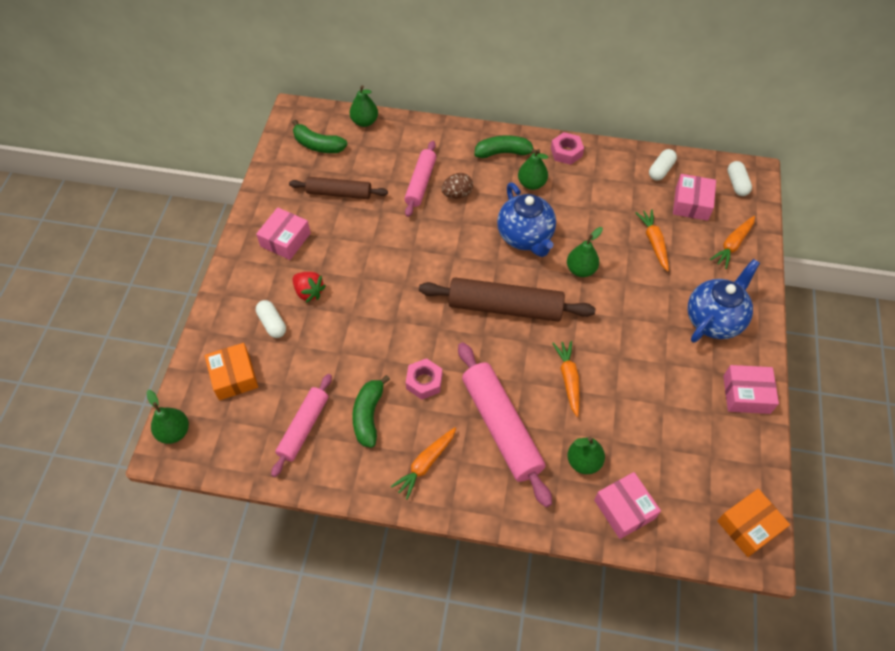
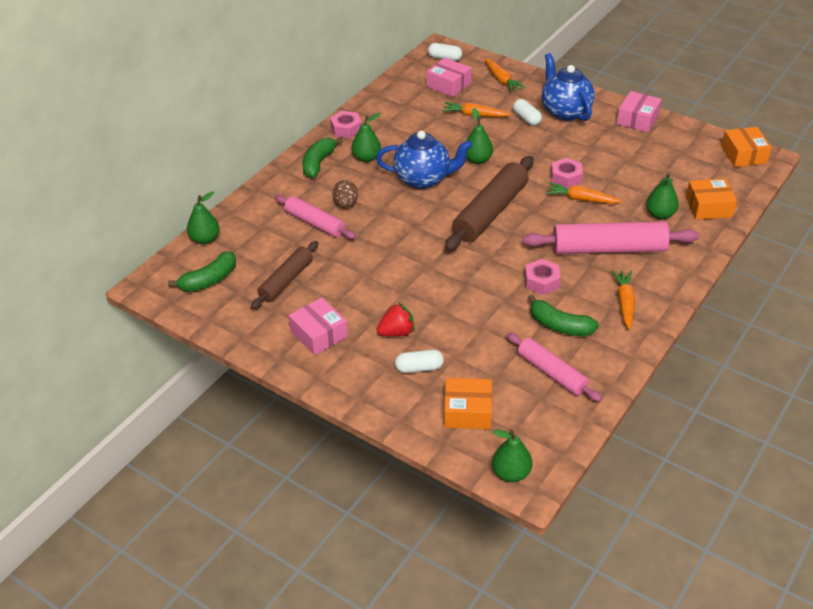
camera: 65 degrees left, 15 degrees down
(425, 464) = (625, 303): orange carrot -> orange carrot turned 150 degrees counterclockwise
(596, 355) = (566, 178): none -> pink nut
(624, 509) = (709, 207): pink box -> orange box
(661, 170) = (404, 88): white capsule -> white capsule (526, 118)

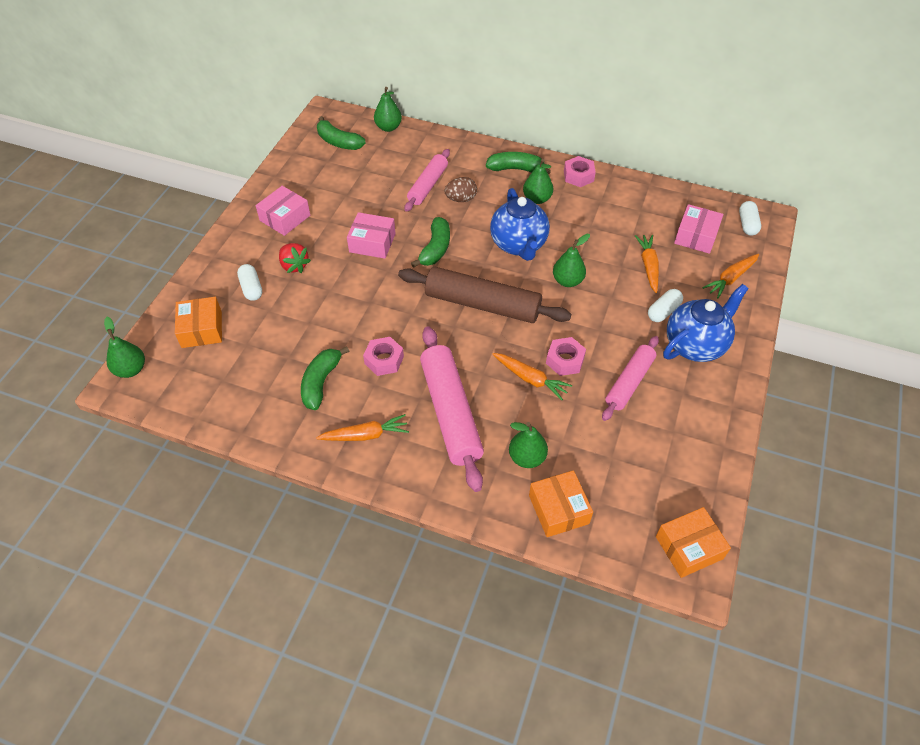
camera: 75 degrees right, 10 degrees up
(286, 280) = (347, 185): brown rolling pin -> none
(409, 230) = (435, 249): none -> green banana
(551, 373) = (255, 384): pink rolling pin -> pink rolling pin (629, 382)
(581, 199) = (530, 379): orange carrot -> orange carrot turned 120 degrees clockwise
(637, 119) = (714, 420): pink box -> pink box (372, 243)

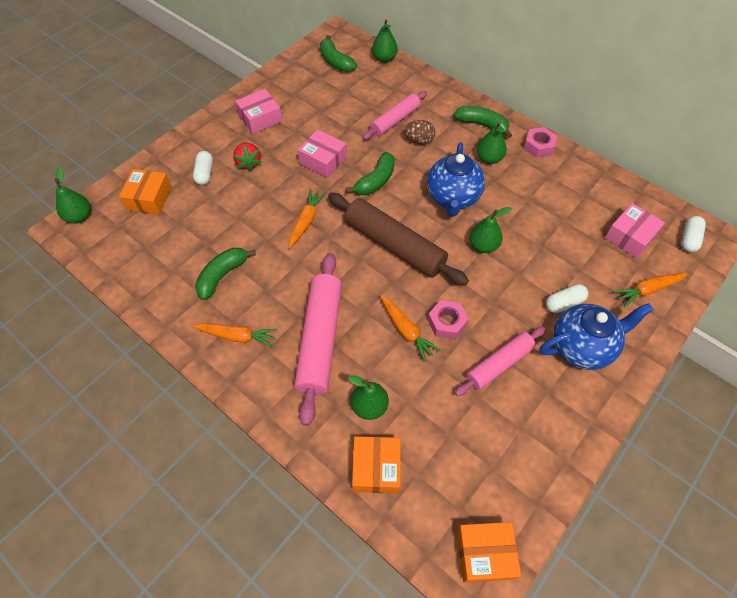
camera: 20 degrees right, 5 degrees up
(384, 360) = (284, 272): pink nut -> none
(648, 266) = (568, 253): orange carrot -> orange carrot (306, 221)

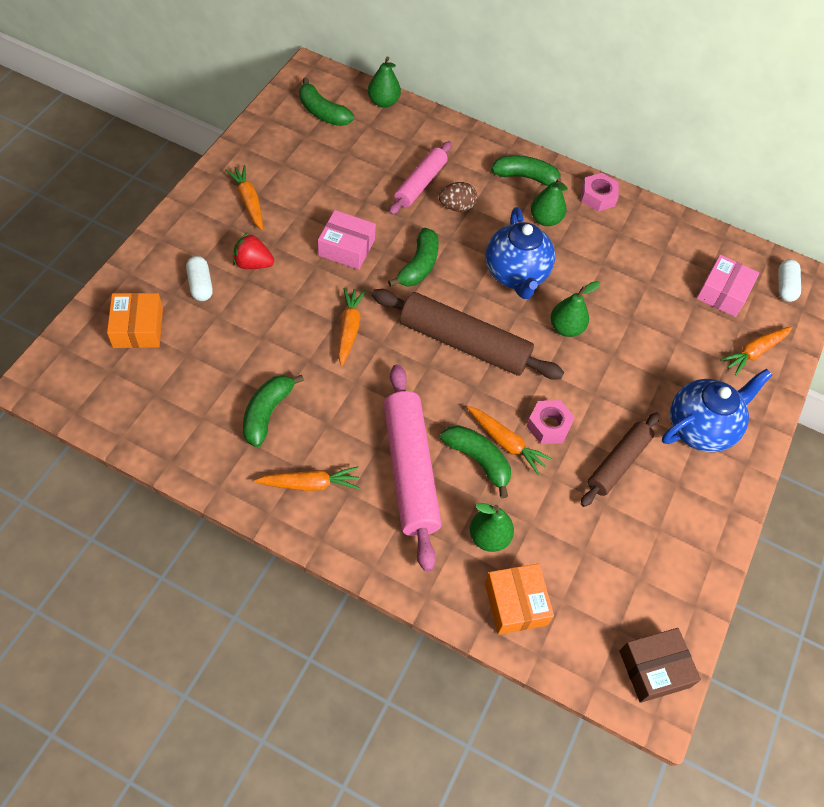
camera: 20 degrees left, 0 degrees up
(79, 217) = (52, 366): green pear -> none
(248, 163) = (253, 263): red strawberry -> red strawberry turned 135 degrees clockwise
(260, 118) = (248, 201): pink box -> orange carrot
(379, 341) = (478, 460): none -> green banana
(485, 554) = (654, 669): orange box -> brown box
(499, 364) = (618, 463): pink rolling pin -> brown rolling pin
(564, 303) = (670, 381): white capsule -> none

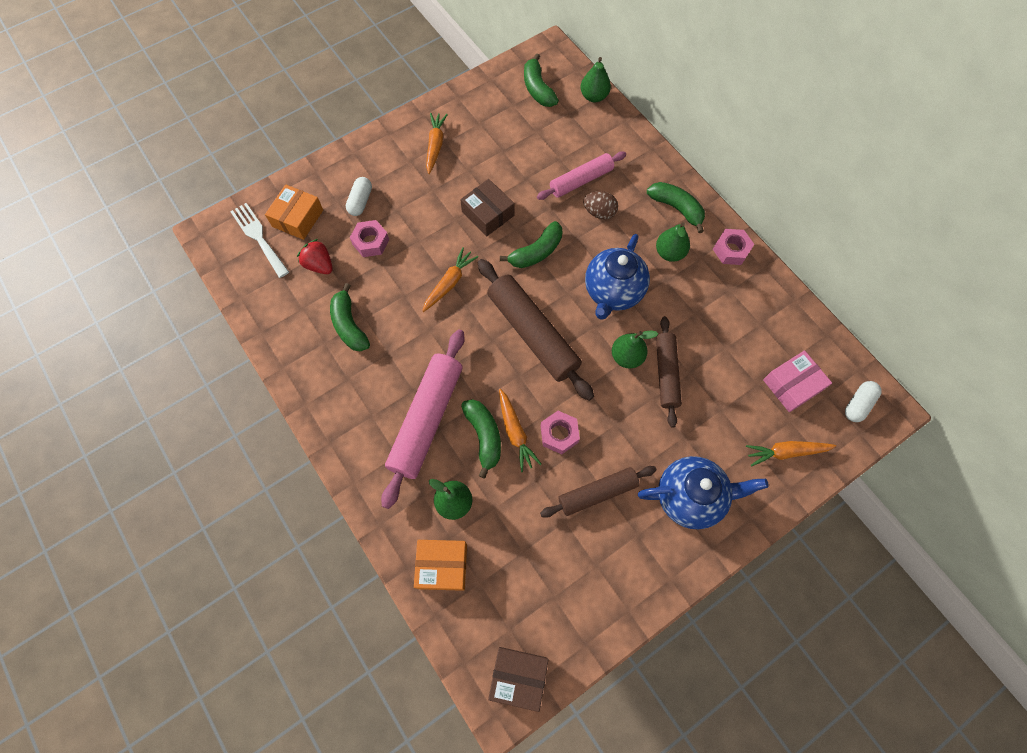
camera: 35 degrees right, 10 degrees up
(103, 365) = (258, 237): none -> white fork
(238, 321) = (371, 242): none -> pink nut
(253, 263) = (408, 199): red strawberry -> red strawberry (319, 265)
(267, 413) = (349, 325): green banana -> green banana turned 75 degrees counterclockwise
(310, 484) = (347, 395): orange carrot -> none
(346, 247) = (488, 214): pink box -> brown box
(516, 603) = (442, 566): orange box -> orange box turned 75 degrees clockwise
(611, 328) = (666, 374): none -> brown rolling pin

